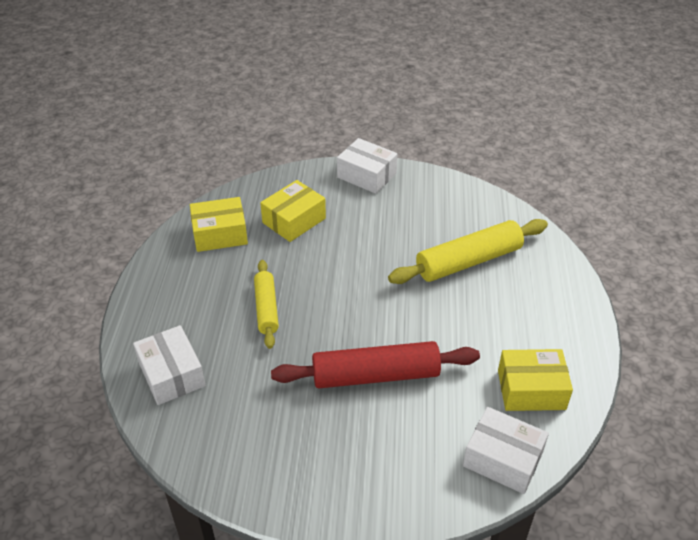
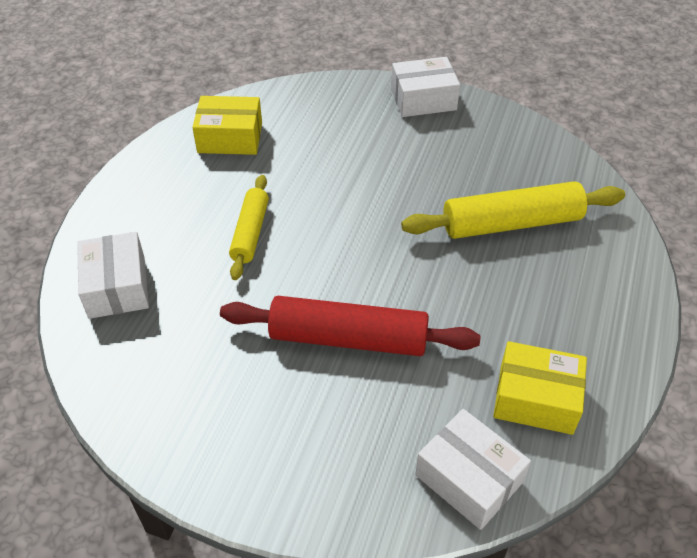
camera: 15 degrees right, 5 degrees up
(294, 220) = (319, 137): yellow box -> none
(366, 175) = (423, 99): white box -> white box turned 60 degrees counterclockwise

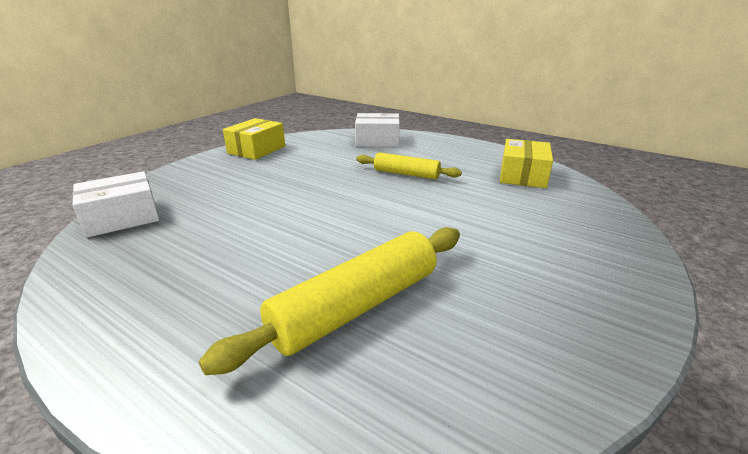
camera: 105 degrees right, 20 degrees down
(348, 338) = (280, 194): red rolling pin -> none
(423, 99) = (624, 288): white box -> none
(511, 223) = (356, 307): yellow rolling pin -> yellow rolling pin turned 45 degrees clockwise
(536, 398) = (135, 262): yellow box -> yellow box (257, 150)

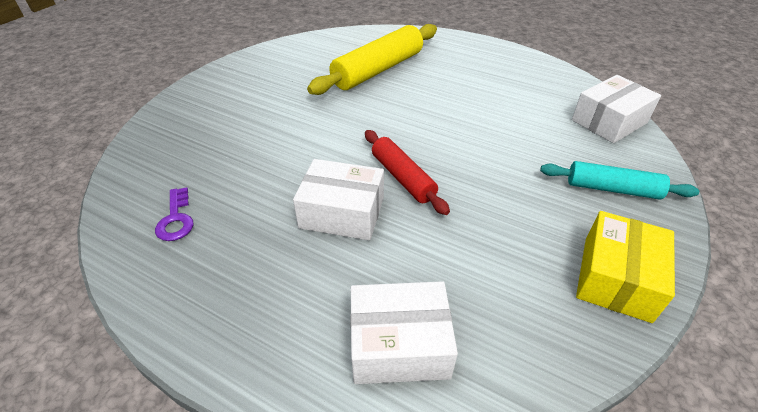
camera: 175 degrees right, 15 degrees up
(203, 177) = (612, 189): none -> turquoise rolling pin
(358, 188) = (402, 177): none -> red rolling pin
(406, 174) = (342, 212): yellow rolling pin -> white box
(522, 175) = (176, 219): yellow box -> purple key

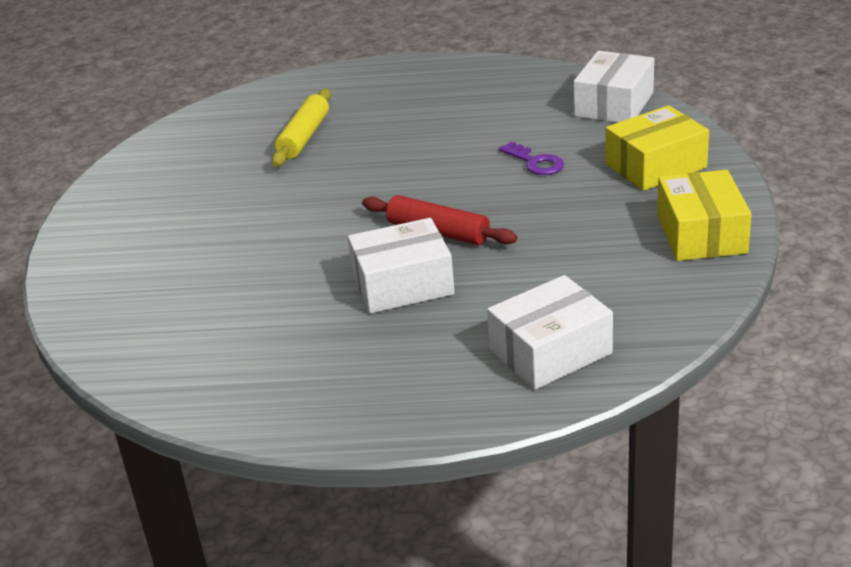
camera: 25 degrees left, 10 degrees down
(176, 219) = (222, 359): purple key -> purple key (535, 162)
(378, 70) = (304, 137): yellow rolling pin -> yellow rolling pin, size x0.61
(612, 189) = (655, 166): turquoise rolling pin -> yellow box

